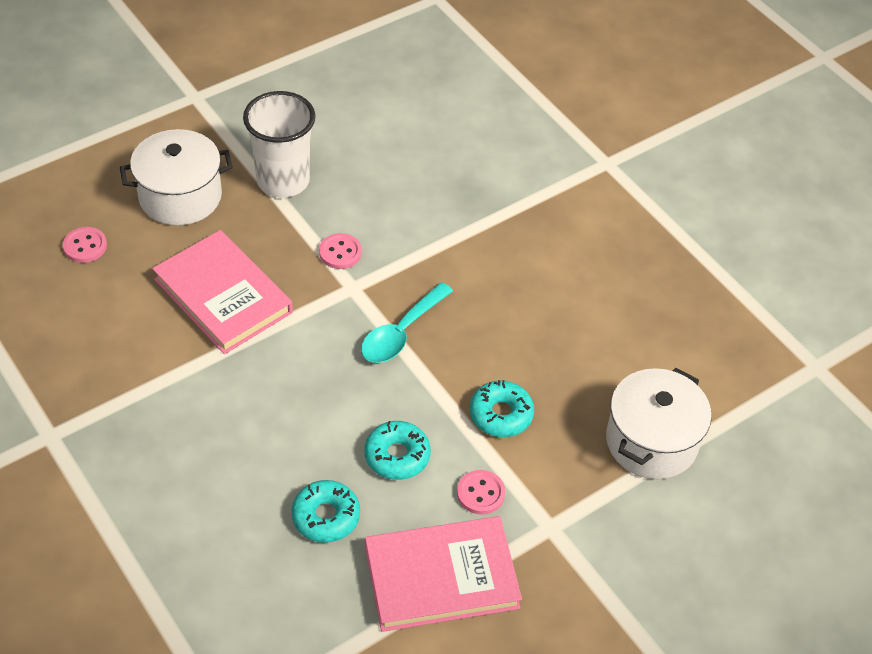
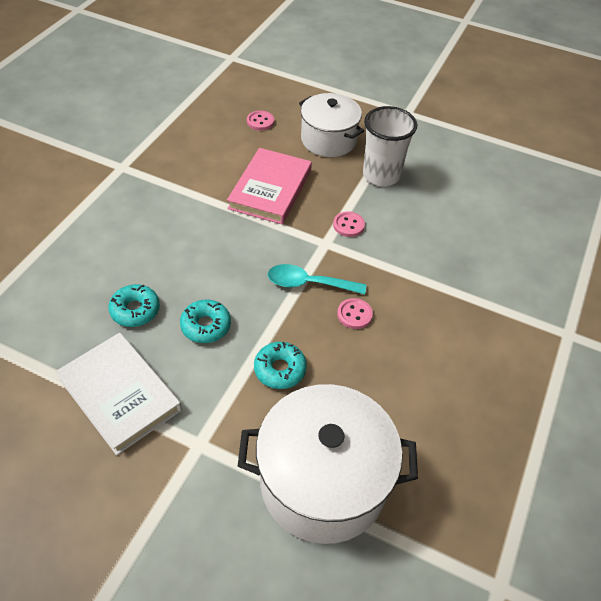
camera: 60 degrees right, 0 degrees up
(441, 577) = (120, 394): pink book -> white book
(480, 493) = (203, 387): pink button -> pink button (354, 314)
(651, 441) = (323, 482): white pot -> white pot, size x1.51

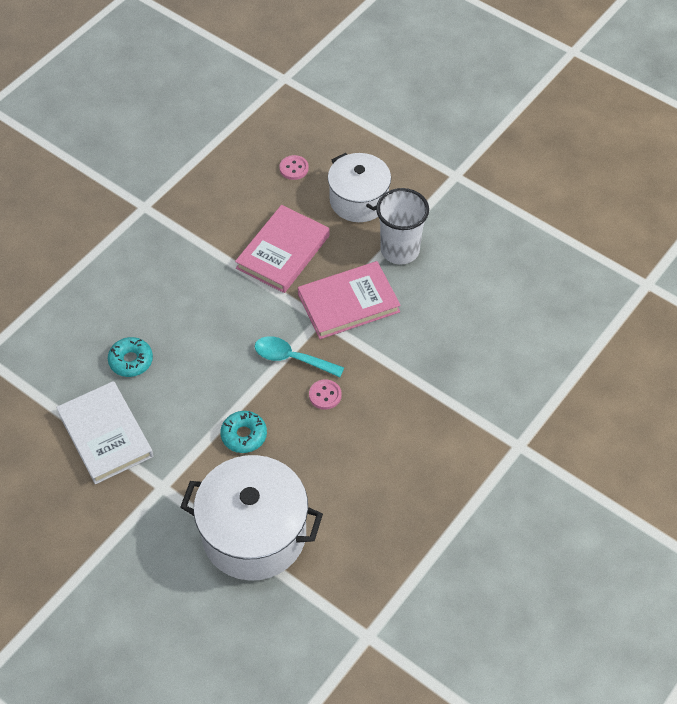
camera: 15 degrees right, 5 degrees up
(206, 326) = (189, 385): turquoise donut -> none
(348, 225) = (348, 303): pink button -> pink book

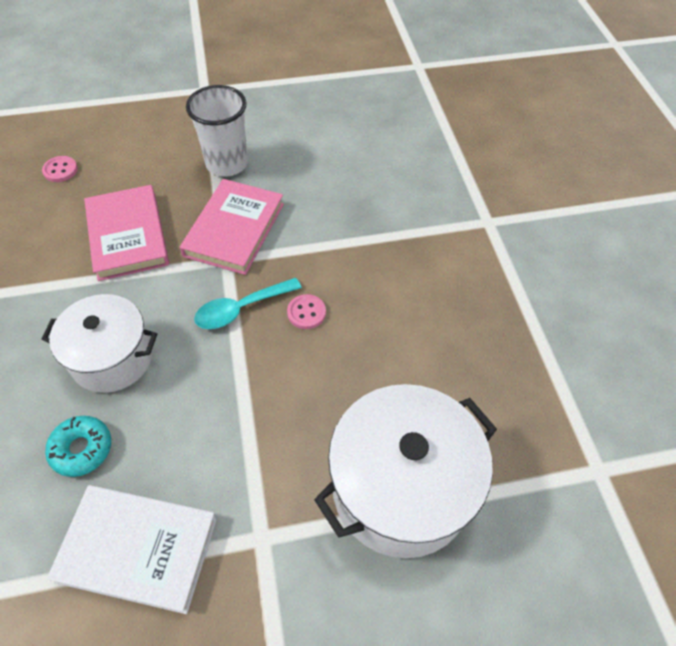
camera: 50 degrees left, 0 degrees up
(244, 435) = (280, 410): turquoise donut -> none
(358, 200) = (148, 154): white pot -> white pot (112, 358)

